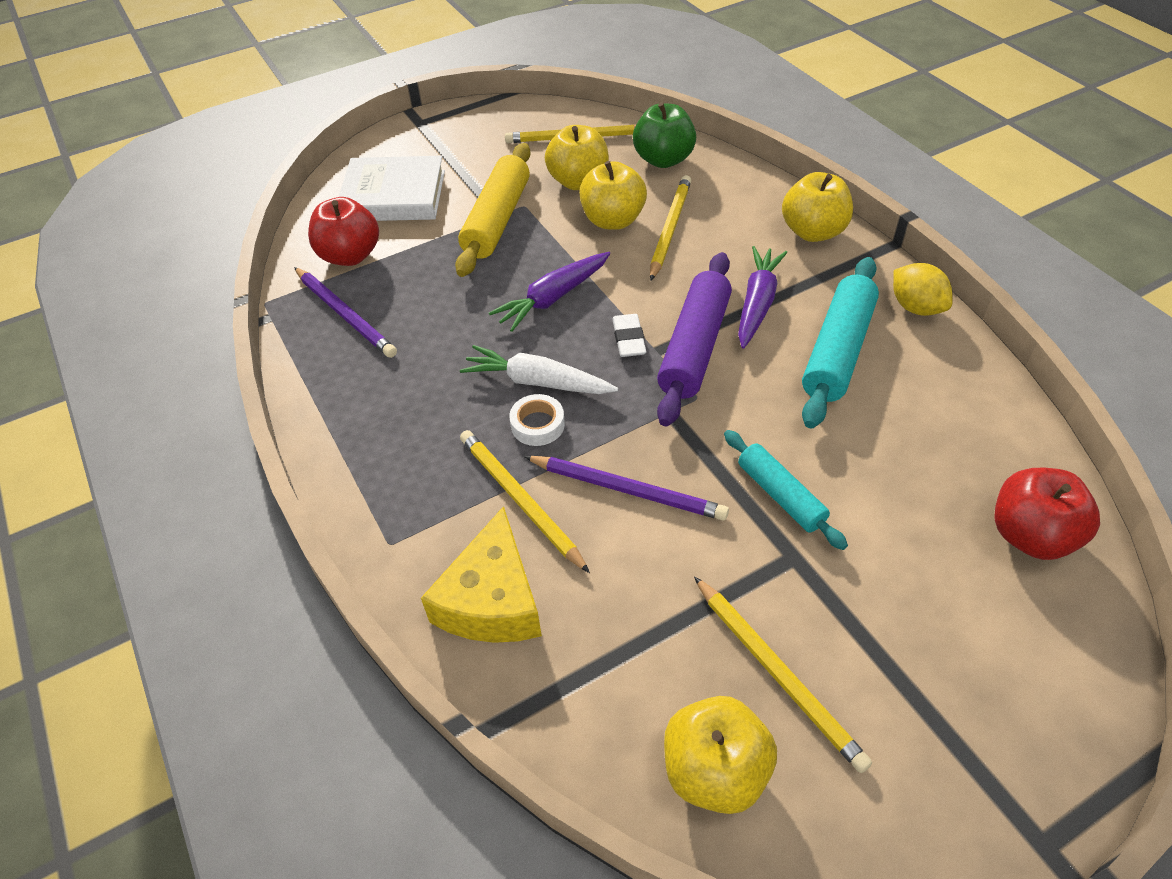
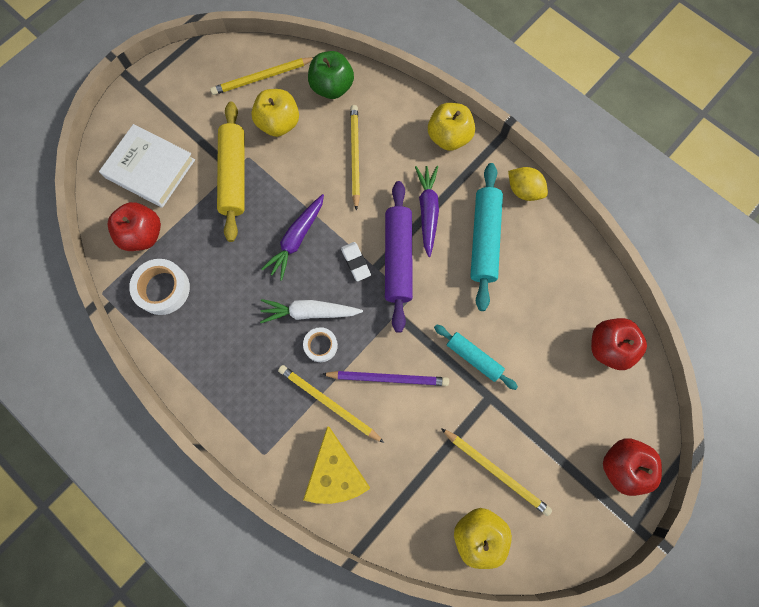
camera: 20 degrees left, 25 degrees up
(345, 314) = (163, 289): purple pencil -> white tape
(393, 196) = (150, 168): white book -> white book turned 45 degrees clockwise
(613, 220) = (314, 157): yellow apple -> none
(1033, 731) = (622, 466): none -> red apple

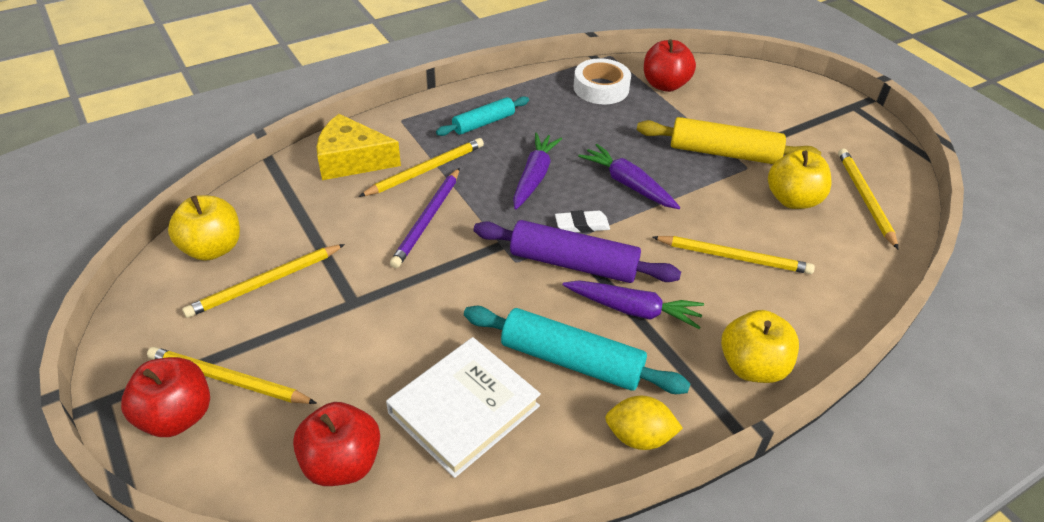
camera: 105 degrees right, 30 degrees down
(150, 168) = (743, 99): white book -> white book (464, 409)
(310, 312) = (534, 177): white carrot -> purple carrot
(321, 345) = (492, 177): white tape -> none
(332, 87) = (848, 259): green apple -> none
(473, 358) = (410, 301): turquoise rolling pin -> turquoise rolling pin (483, 123)
(524, 190) = (639, 437): yellow lemon -> yellow lemon turned 45 degrees clockwise
(584, 449) = (228, 380): none -> yellow pencil

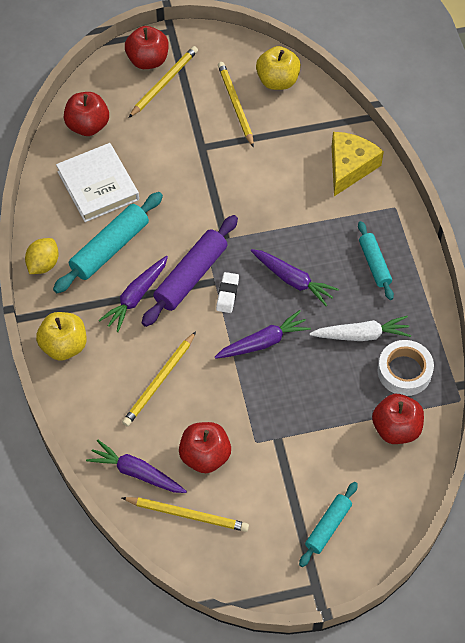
camera: 110 degrees right, 15 degrees up
(425, 170) = (323, 211): yellow pencil -> none
(427, 219) = (266, 201): purple pencil -> none
(576, 119) = (361, 335): none -> white carrot
(724, 153) = (280, 432): yellow rolling pin -> none
(792, 108) = (328, 527): none -> turquoise rolling pin
(792, 200) = (205, 456): yellow apple -> red apple
(856, 248) = (137, 473): none -> purple carrot

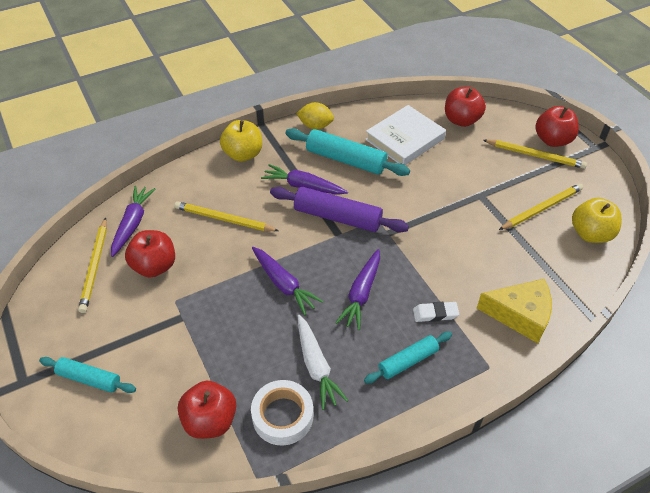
camera: 75 degrees right, 10 degrees down
(227, 294) = (327, 247): white eraser -> white eraser (435, 314)

